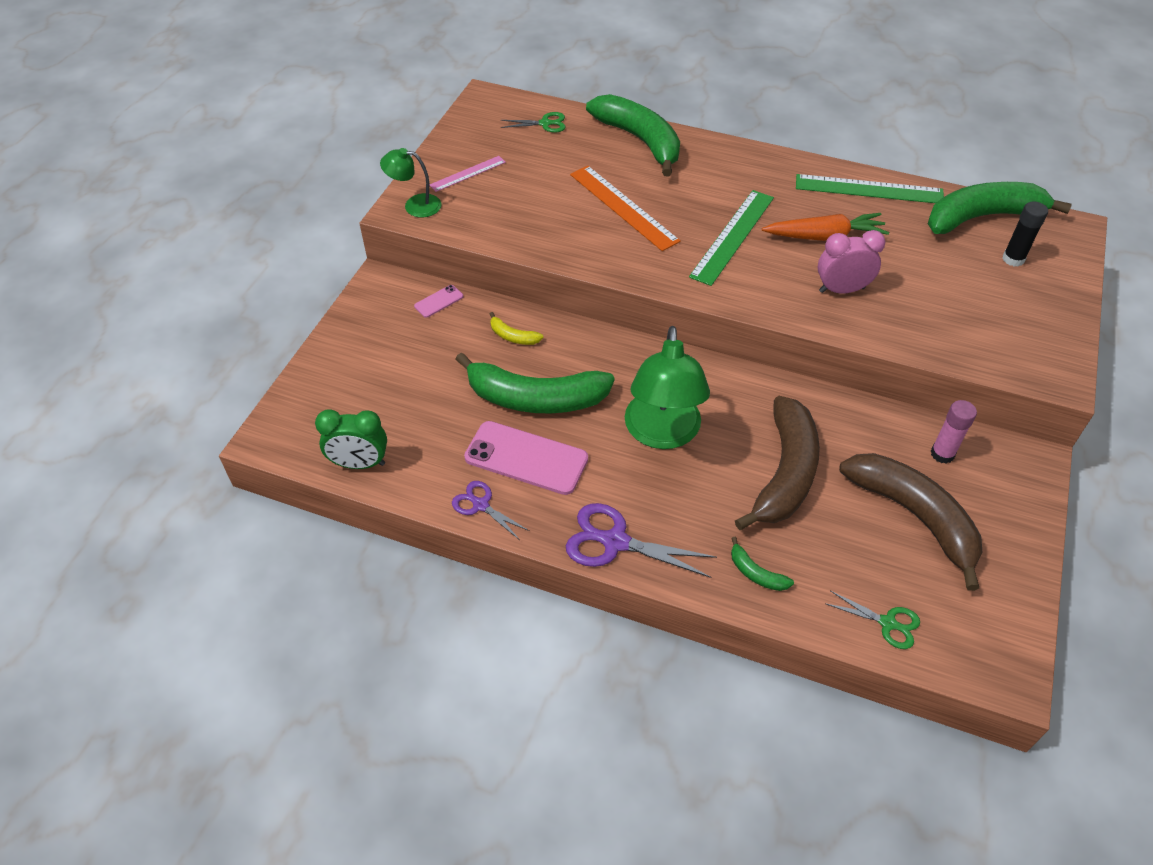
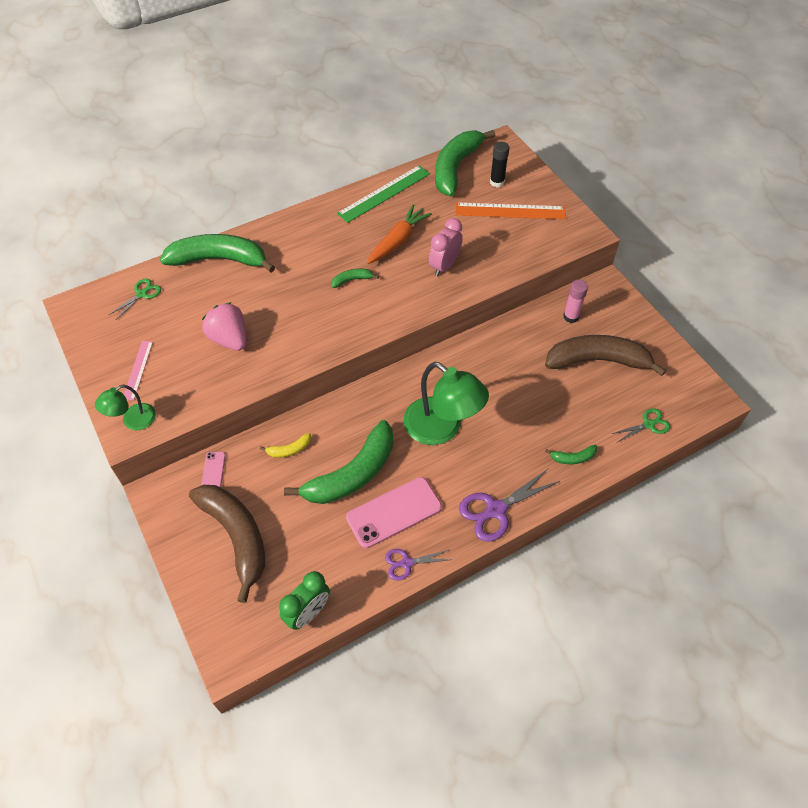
camera: 50 degrees left, 5 degrees up
(564, 203) = (229, 339): none -> pink strawberry
(623, 207) = (268, 312): orange ruler -> orange ruler (510, 211)
(732, 236) = (352, 280): green ruler -> green banana
(785, 473) = (522, 393): brown banana -> brown banana (237, 536)

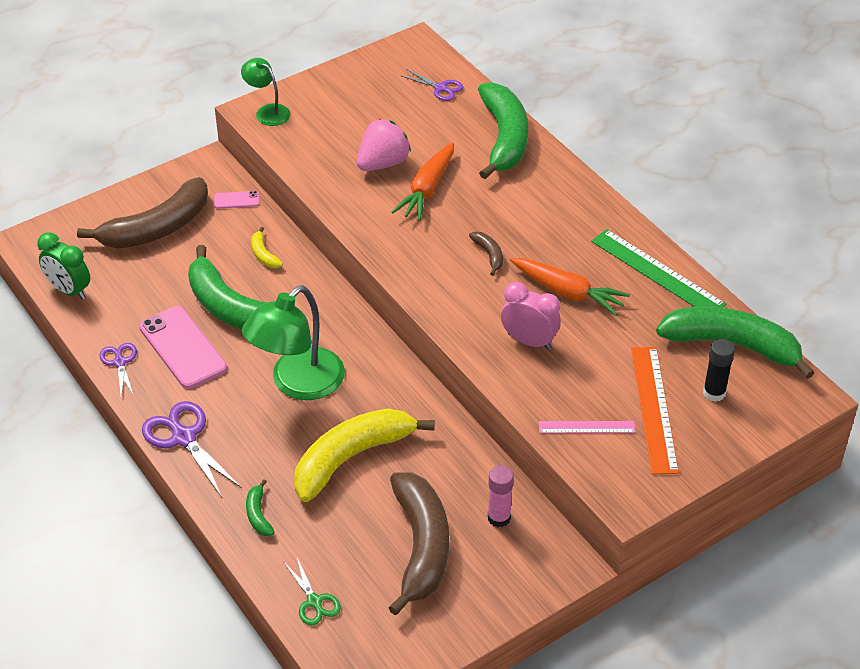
camera: 85 degrees right, 10 degrees down
(138, 370) = (333, 104): pink ruler -> pink ruler (586, 427)
(142, 294) = (441, 88): green scissors -> purple scissors
(269, 311) = (427, 189): none -> orange carrot
(352, 280) = (489, 255): green banana -> brown banana
(518, 397) = (351, 457): none -> yellow banana

